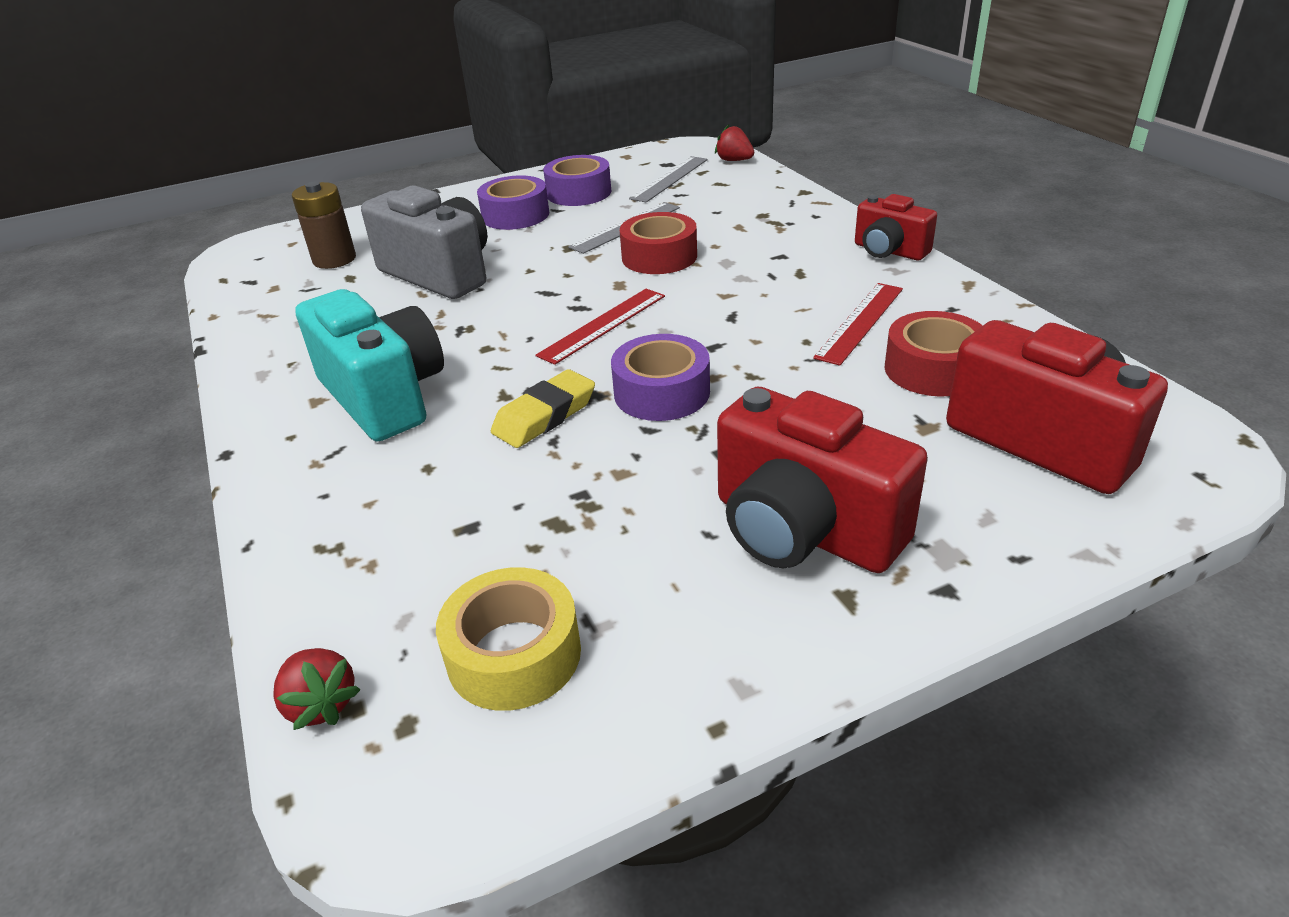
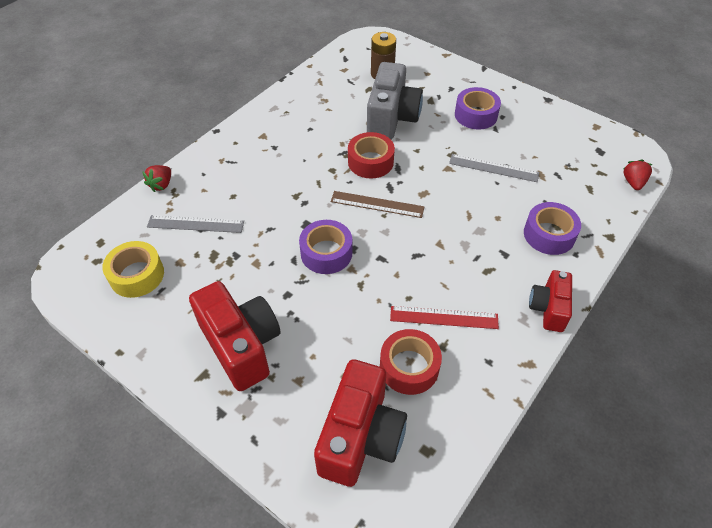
camera: 60 degrees right, 15 degrees up
(321, 704) = (99, 233): red strawberry -> red strawberry (161, 185)
(384, 396) = (276, 155): turquoise camera -> none
(544, 416) = (286, 217): yellow eraser -> none
(579, 193) = (524, 128): purple tape -> purple tape (549, 235)
(603, 325) = (377, 204): red ruler -> brown ruler
(659, 257) = (466, 197): red tape -> red tape (370, 162)
(669, 179) = (577, 161): grey ruler -> grey ruler (195, 224)
(803, 530) = (241, 345): red camera -> red camera turned 135 degrees clockwise

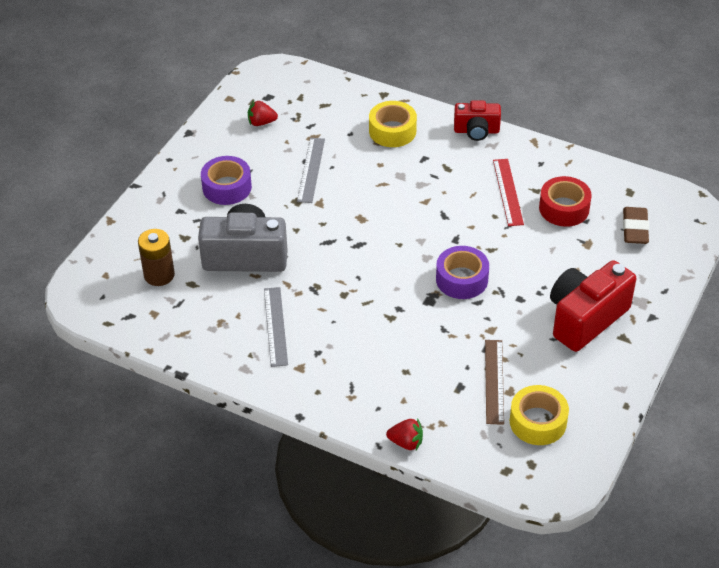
camera: 100 degrees left, 5 degrees down
(195, 224) = (455, 393): grey ruler -> grey ruler (275, 326)
(361, 437) = (635, 229): red camera -> brown eraser
(370, 162) = (323, 264): red tape -> none
(377, 204) = (386, 251): brown ruler -> brown ruler (494, 381)
(549, 235) = (392, 131): purple tape -> yellow tape
(633, 182) = (309, 77): red strawberry -> red strawberry (261, 122)

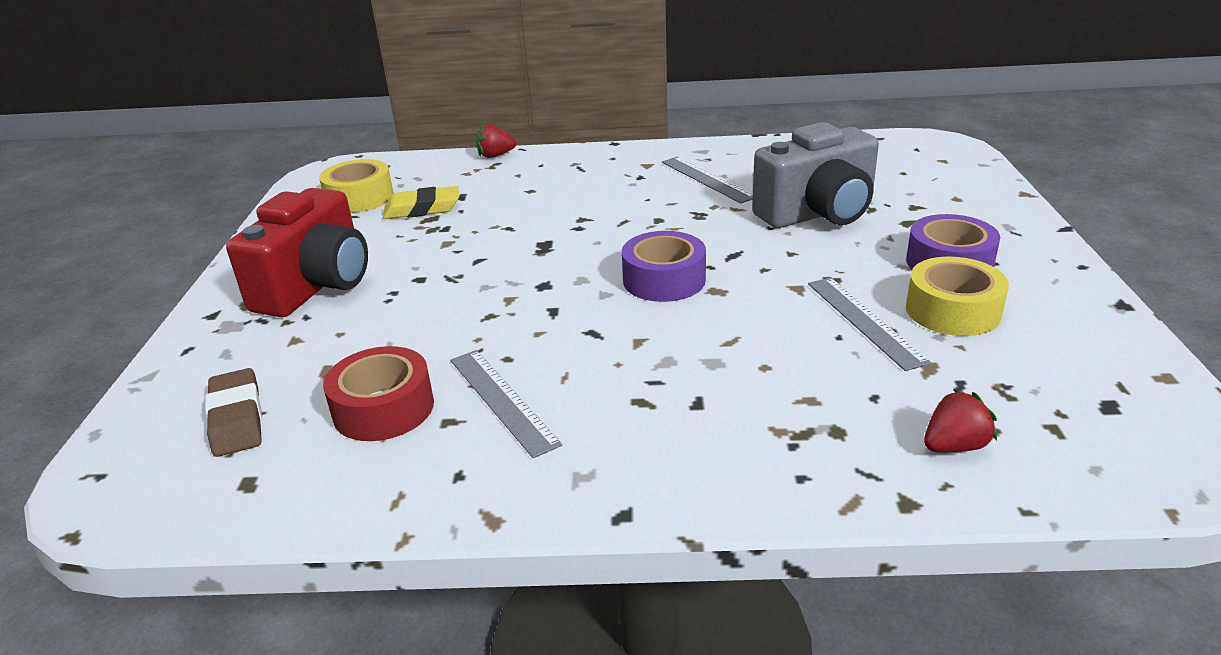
camera: 155 degrees right, 15 degrees down
(159, 275) = (888, 175): brown battery -> none
(261, 122) = (1045, 358): red strawberry -> red strawberry (954, 446)
(392, 131) = (803, 430): yellow tape -> yellow tape (953, 311)
(462, 279) = (514, 273): purple tape -> purple tape (664, 280)
(476, 131) = (634, 494): red camera -> none
(494, 381) = (422, 209): brown ruler -> yellow eraser
(507, 192) = (502, 400): red ruler -> grey ruler

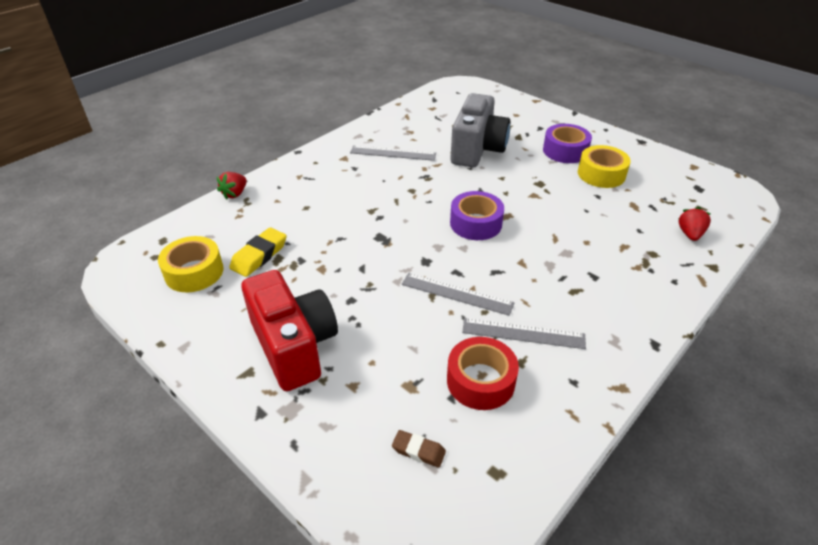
camera: 50 degrees left, 10 degrees up
(236, 419) = (418, 451): brown eraser -> brown eraser, size x0.62
(865, 321) = (583, 197): grey ruler -> grey ruler (457, 293)

